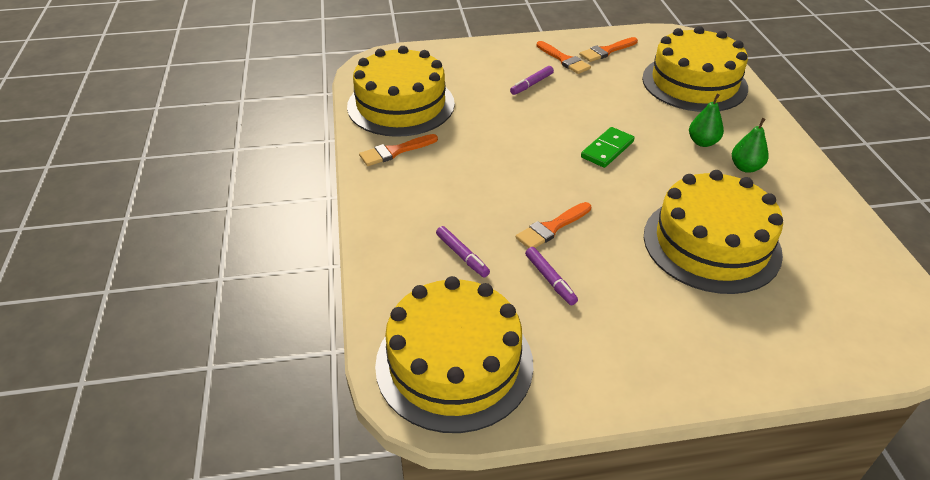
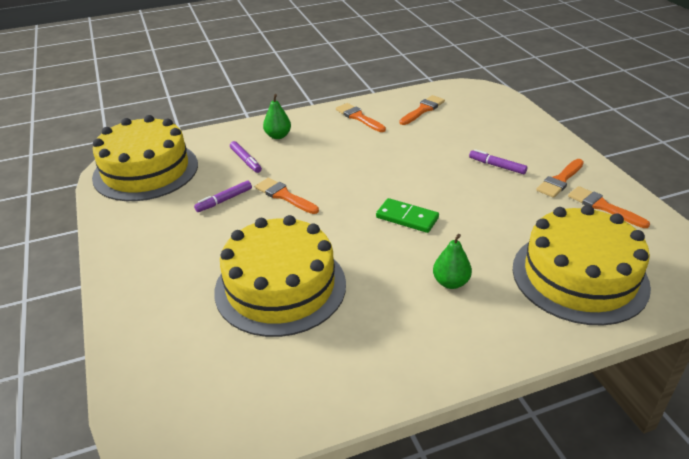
camera: 80 degrees right, 5 degrees down
(401, 105) = (423, 110): yellow cake -> orange brush
(462, 255) = (246, 160): purple marker -> purple marker turned 75 degrees counterclockwise
(745, 167) = (415, 316): green pear -> green pear (278, 136)

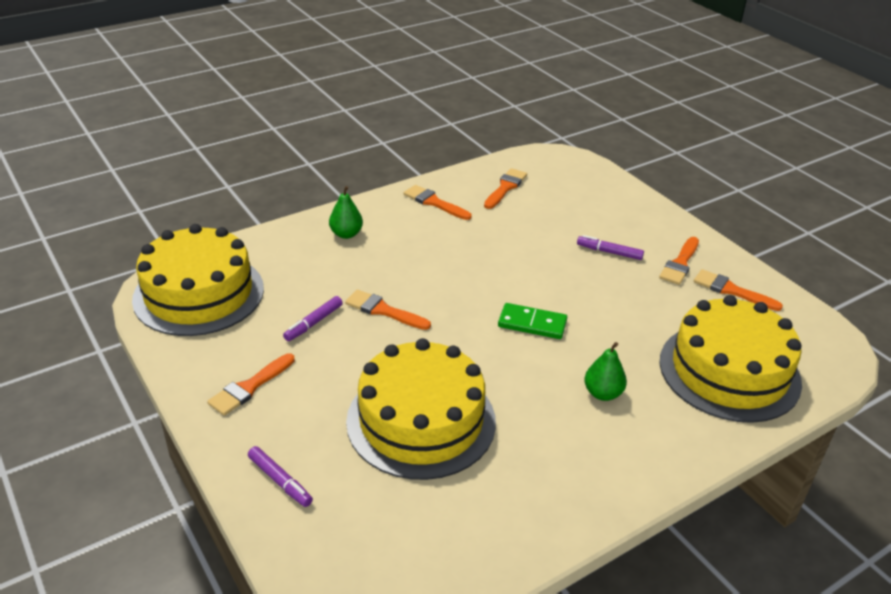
camera: 15 degrees left, 0 degrees up
(153, 244) = (249, 387): none -> orange brush
(246, 160) = (319, 269): purple marker -> purple marker (280, 481)

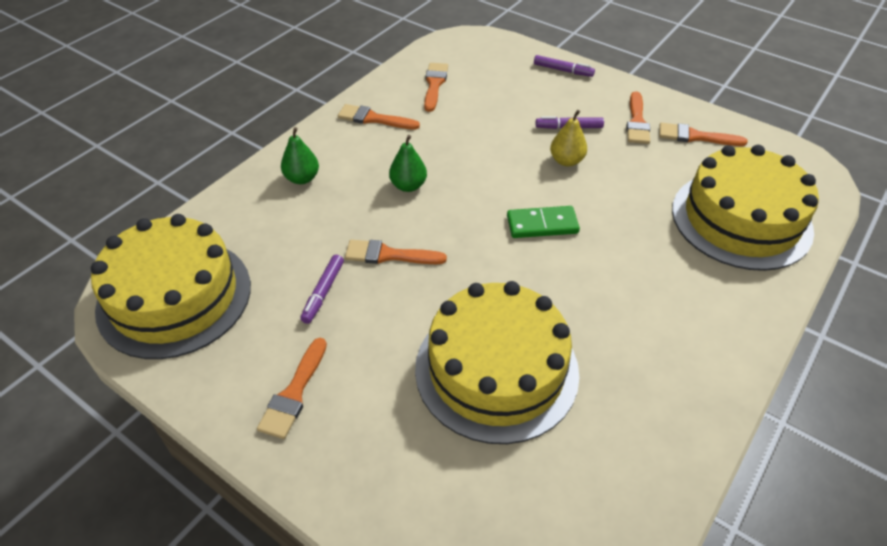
camera: 20 degrees left, 10 degrees up
(280, 481) = (389, 496): purple marker -> purple marker (563, 70)
(588, 279) = (566, 161): none -> yellow pear
(602, 393) = (648, 279): green pear -> green pear (408, 186)

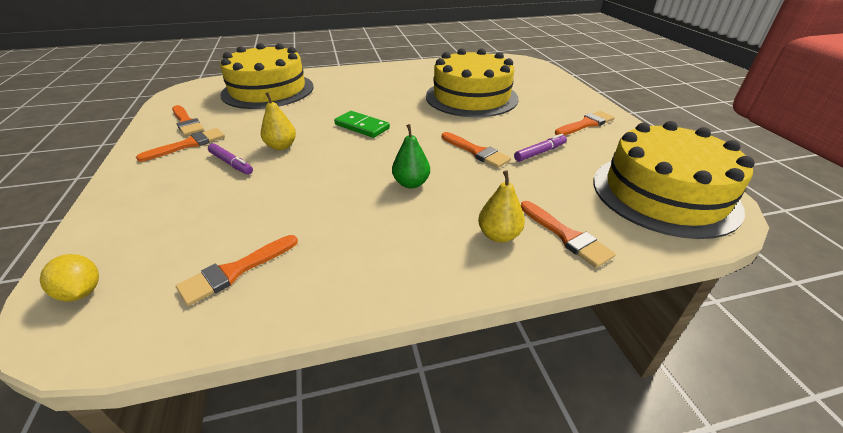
camera: 140 degrees left, 10 degrees down
(302, 178) = (498, 235): green pear -> yellow pear
(373, 119) = (358, 264): orange brush -> orange brush (566, 236)
(488, 46) = (82, 292): none -> yellow lemon
(563, 70) = (115, 210): purple marker -> none

